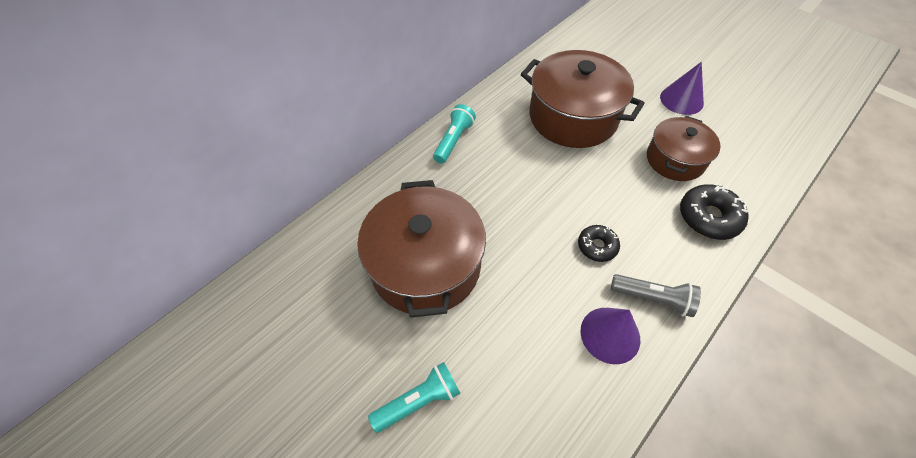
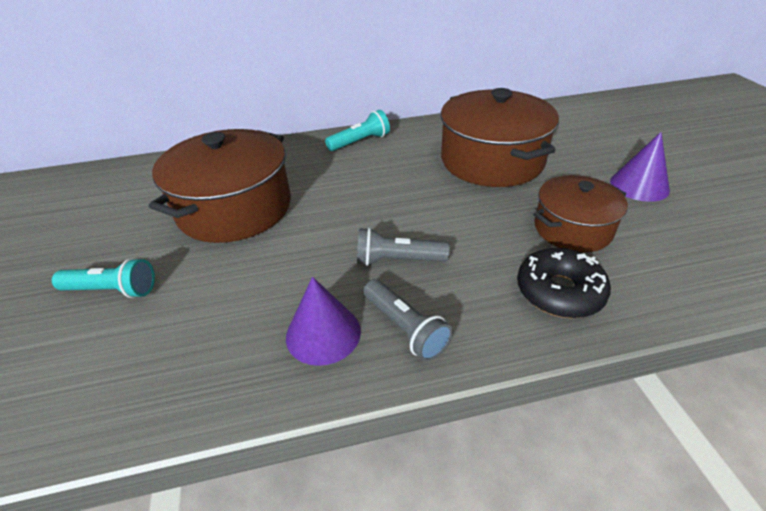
camera: 35 degrees right, 15 degrees down
(597, 246) = (398, 260): black donut -> grey flashlight

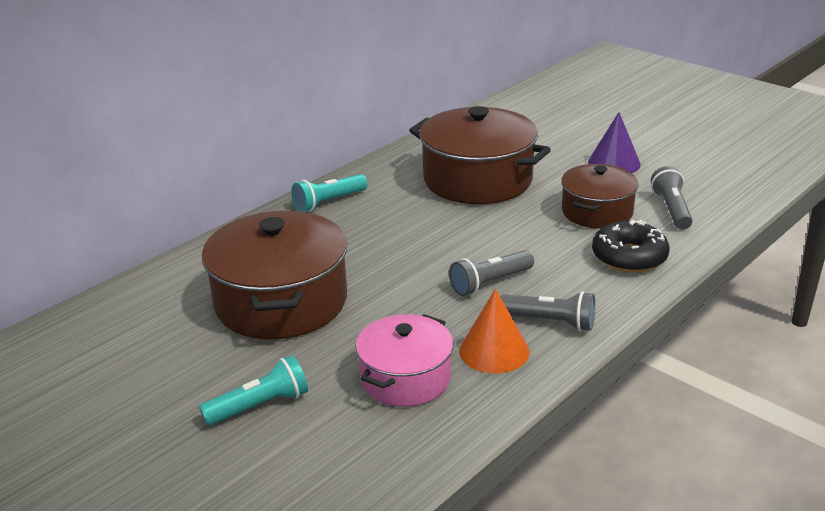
camera: 35 degrees left, 10 degrees down
(226, 322) = (405, 378): none -> pink pot
(323, 333) = (494, 351): purple cone -> orange cone
(360, 142) = (328, 202): turquoise flashlight -> turquoise flashlight turned 150 degrees counterclockwise
(660, 256) = (671, 209): none -> grey flashlight

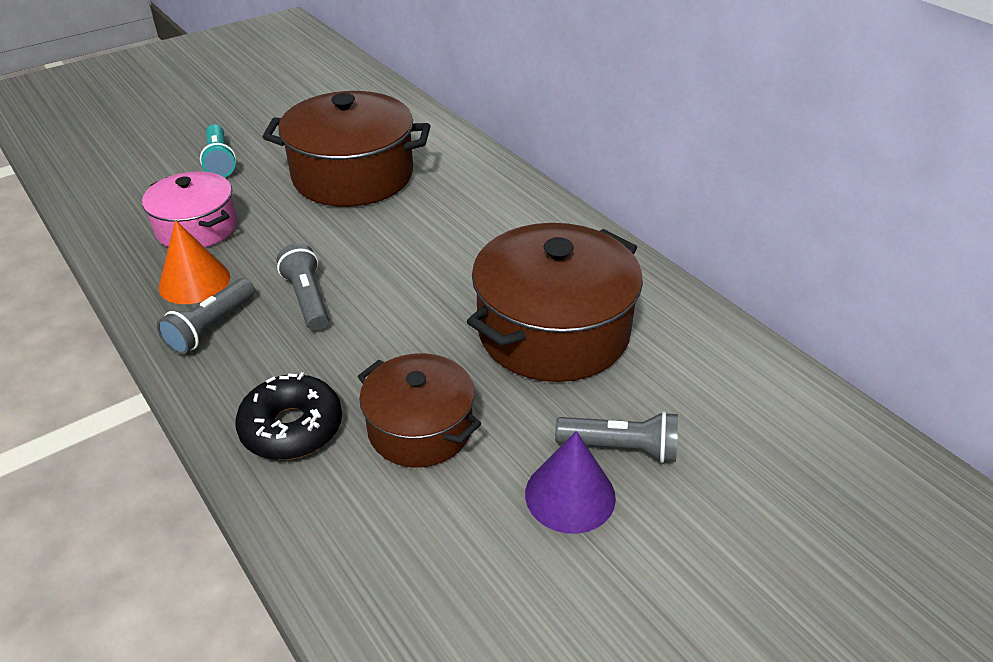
camera: 100 degrees right, 10 degrees up
(328, 202) = (532, 212): turquoise flashlight -> none
(671, 209) = (390, 519): grey flashlight -> grey flashlight (621, 448)

